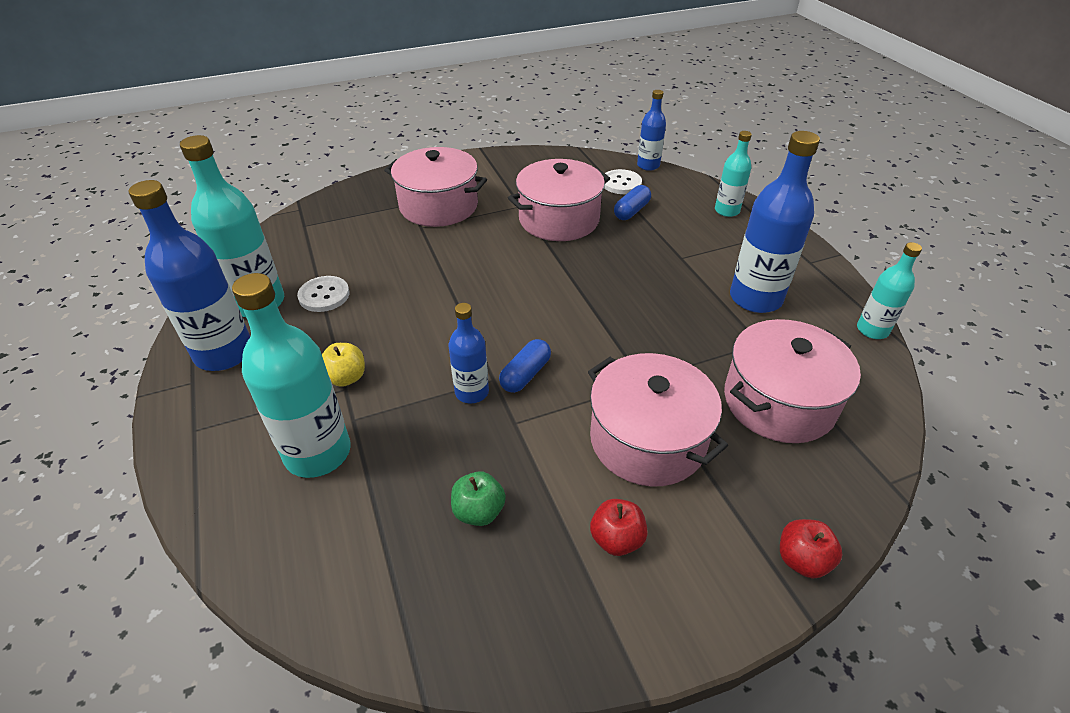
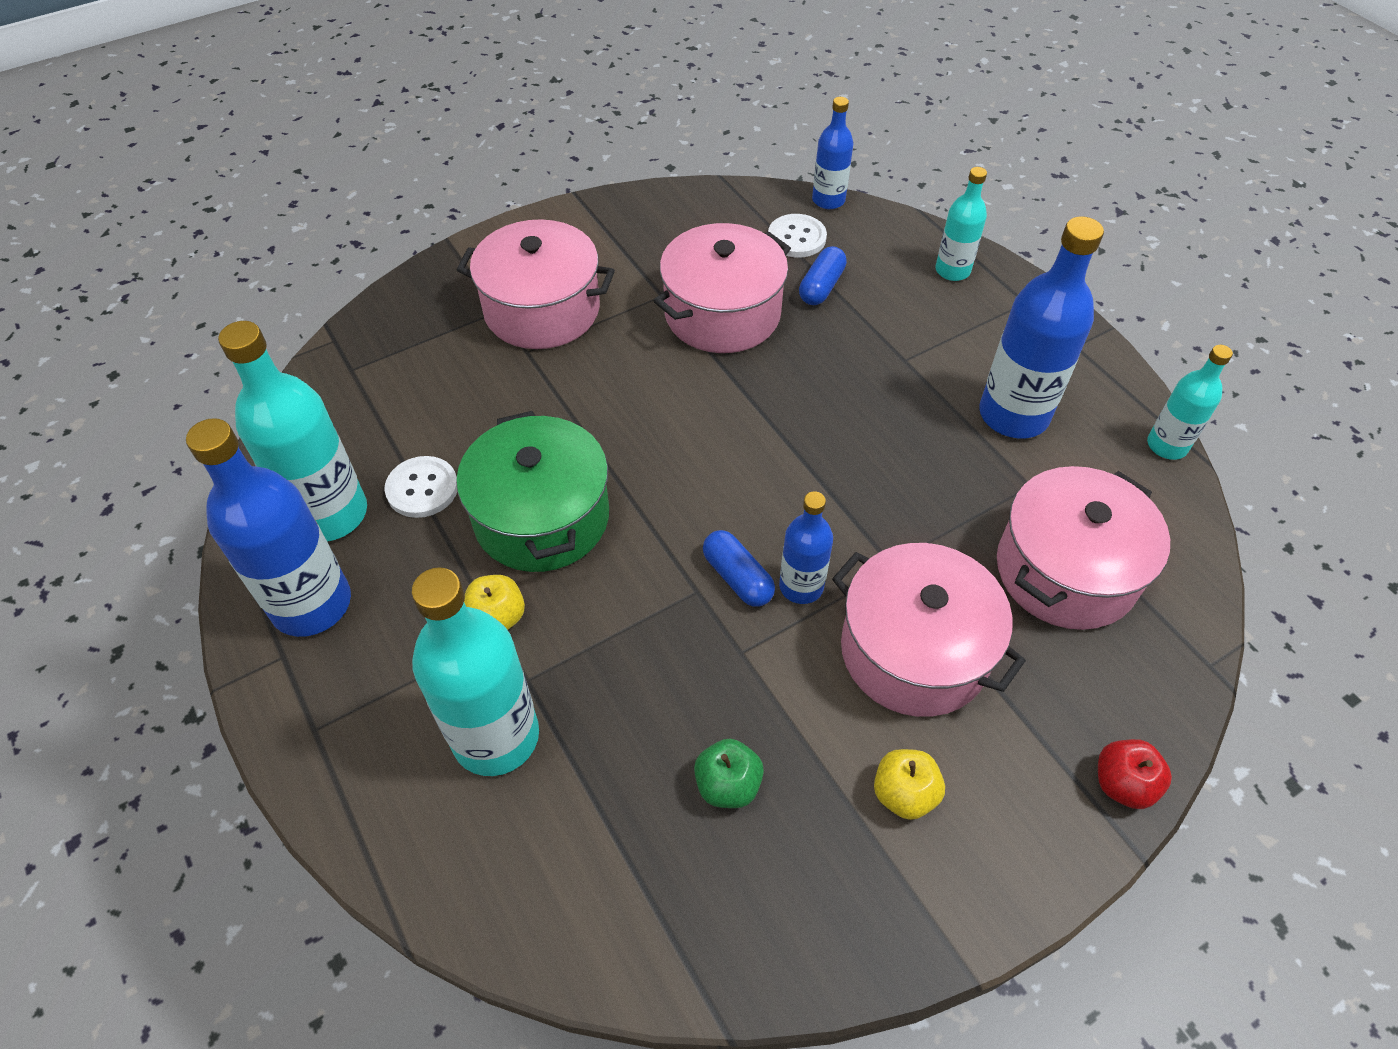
camera: 10 degrees left, 10 degrees up
(398, 321) = (542, 517): none -> green pot
(472, 392) = (673, 615): blue bottle -> blue bottle (801, 586)
(525, 374) = (737, 577): blue capsule -> blue capsule turned 60 degrees counterclockwise
(616, 539) = (904, 794): red apple -> yellow apple

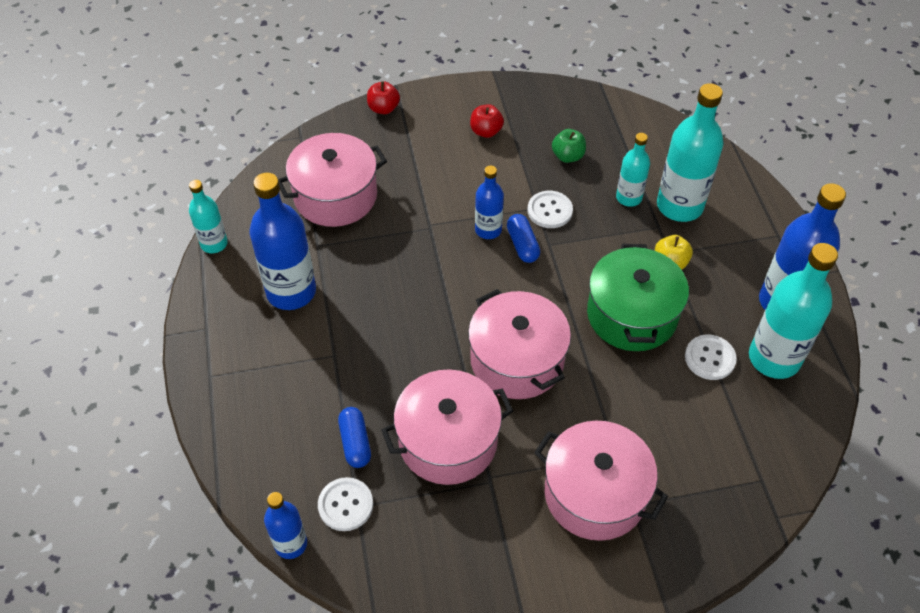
camera: 160 degrees left, 0 degrees up
(718, 653) = (549, 211): none -> white button
(821, 287) = (355, 443): blue capsule -> blue capsule turned 60 degrees counterclockwise
(904, 794) = (486, 131): yellow apple -> red apple
(914, 651) = (444, 183): pink pot -> pink pot (517, 360)
(952, 270) = (241, 424): turquoise bottle -> turquoise bottle (629, 198)

